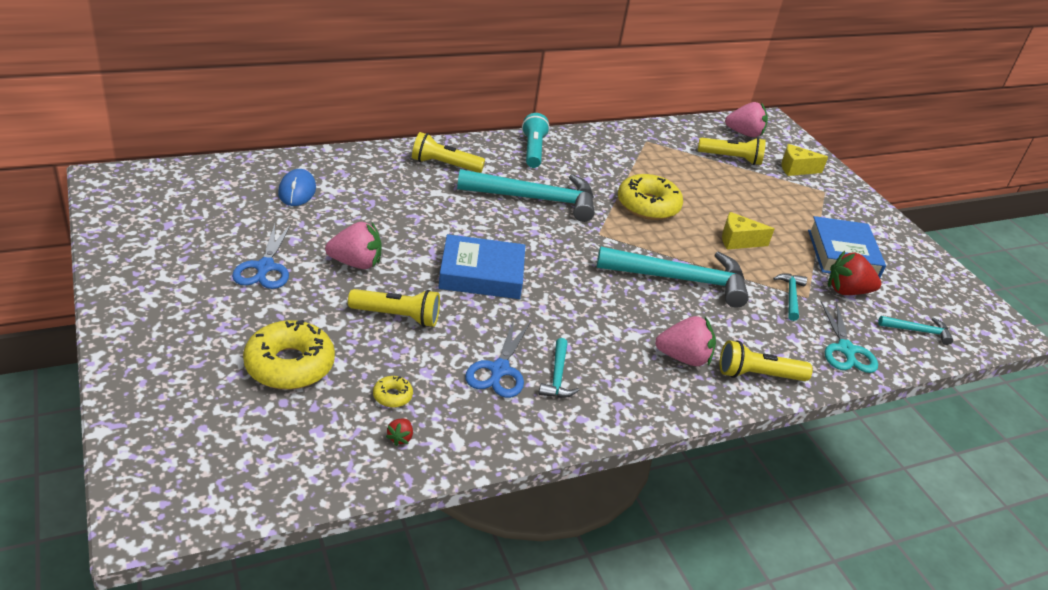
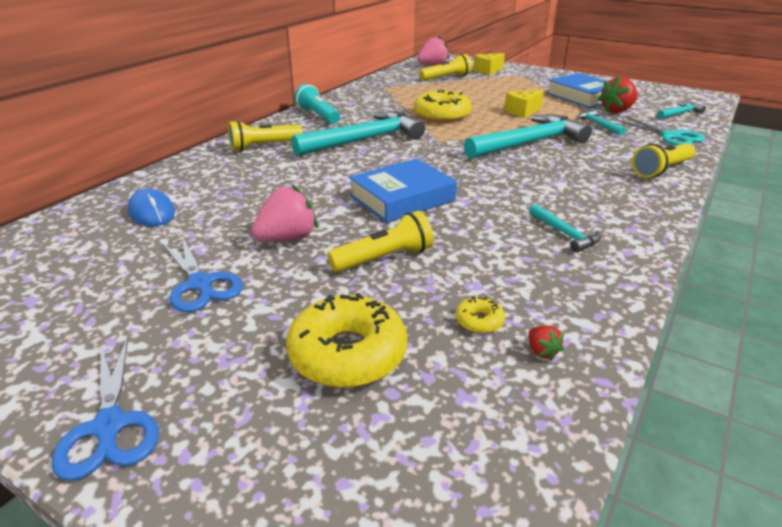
camera: 30 degrees left, 5 degrees down
(499, 370) = (522, 252): blue scissors -> blue scissors (109, 426)
(683, 358) = (610, 182): pink strawberry -> none

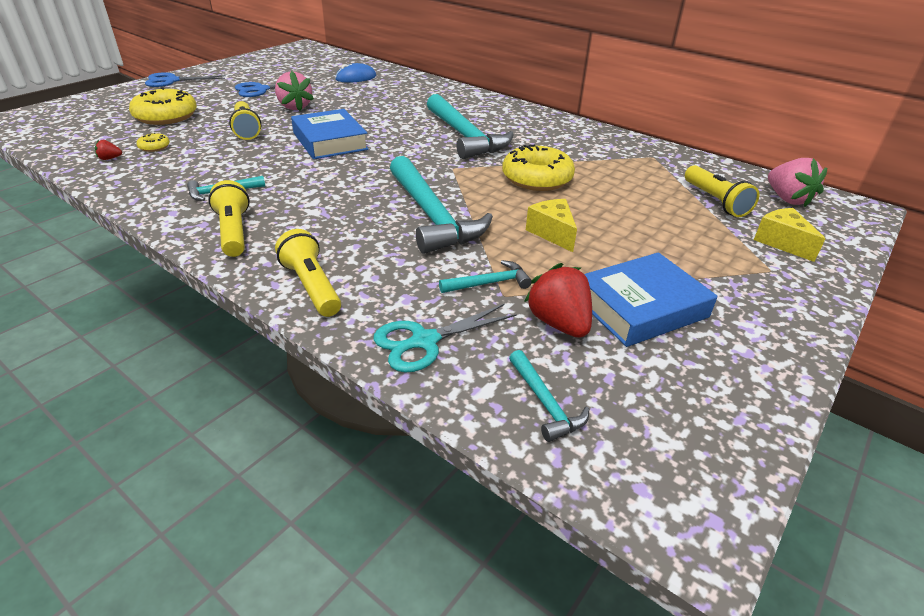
camera: 95 degrees right, 5 degrees up
(264, 146) = (458, 102): yellow flashlight -> yellow flashlight (234, 232)
(318, 115) = (538, 121): turquoise flashlight -> none

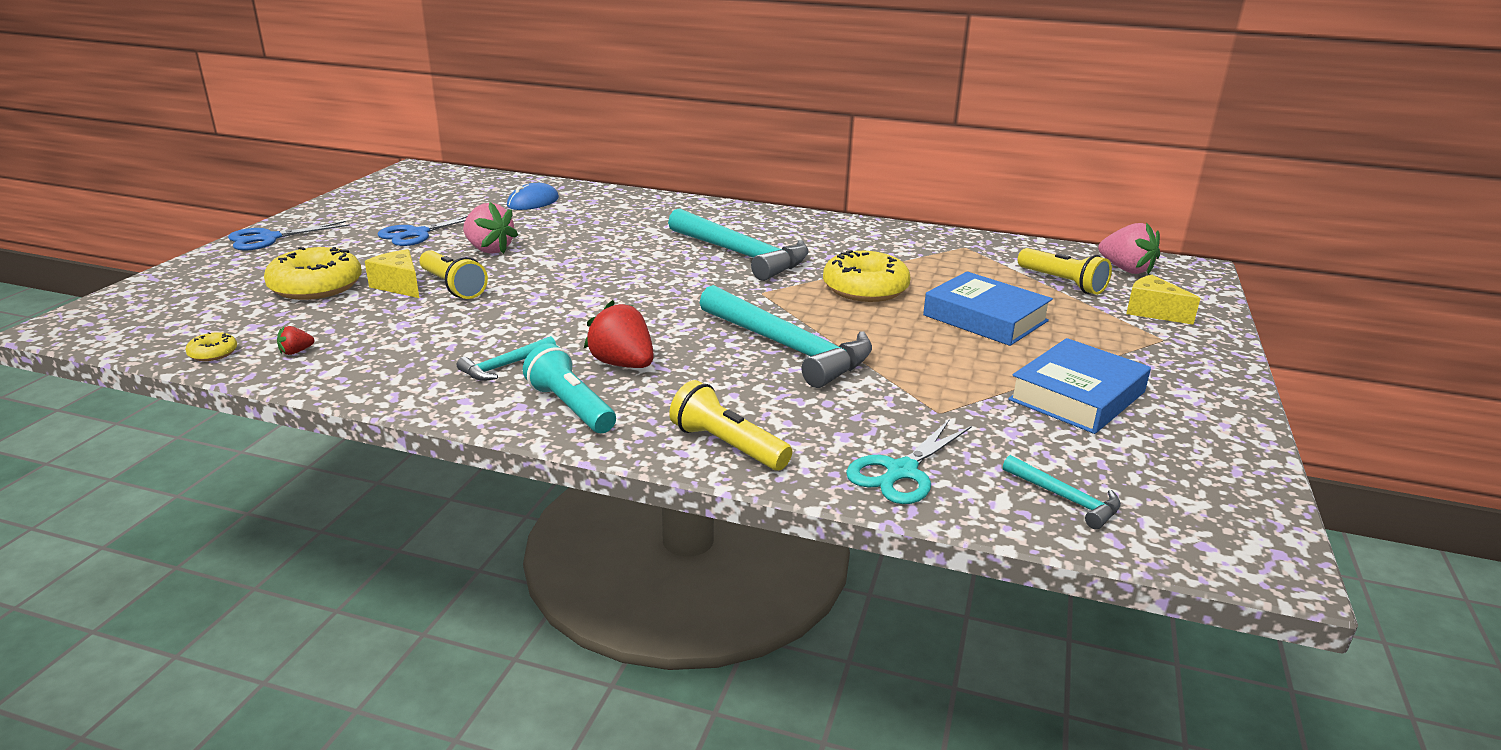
camera: 20 degrees left, 10 degrees down
(154, 147) = (345, 327): yellow donut -> yellow donut (213, 353)
(234, 232) = (571, 407): yellow flashlight -> turquoise flashlight
(330, 141) = (581, 284): blue book -> blue book (985, 318)
(489, 283) = (914, 403): turquoise hammer -> none
(552, 233) = (932, 342): yellow cheese -> yellow cheese (399, 286)
(559, 323) = (1015, 426): red strawberry -> red strawberry (623, 364)

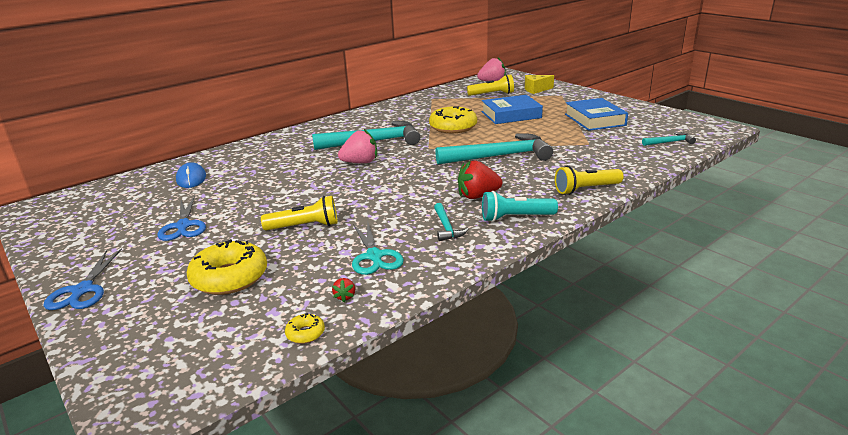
camera: 55 degrees left, 0 degrees up
(399, 286) = (276, 245): yellow cheese -> none
(489, 249) = (257, 206): pink strawberry -> pink strawberry (360, 162)
(901, 471) = (633, 162): turquoise scissors -> turquoise scissors (374, 256)

